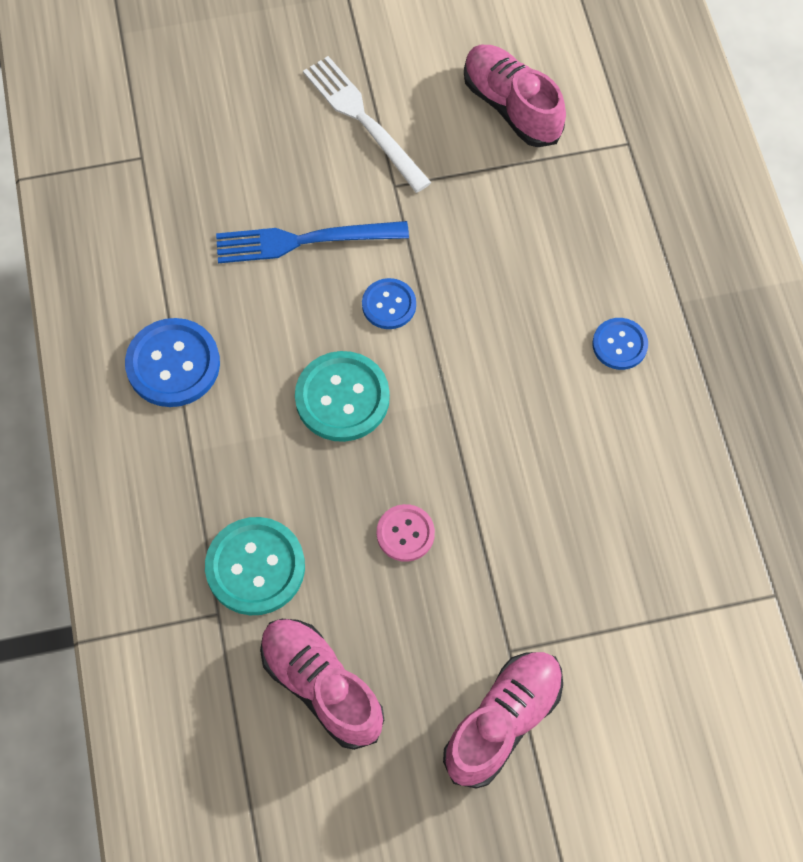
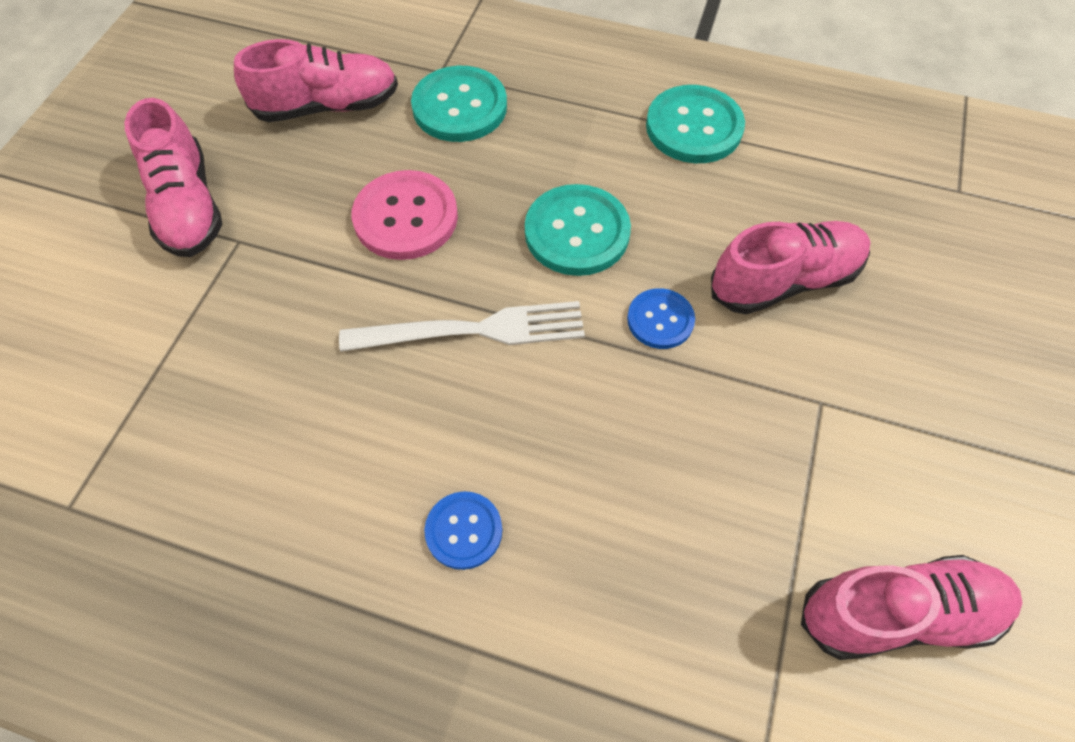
camera: 120 degrees right, 5 degrees down
(173, 364) = (694, 127): blue button -> turquoise button
(303, 241) = (784, 281): blue fork -> pink shoe
(363, 120) = (938, 416): white fork -> white fork (473, 330)
(405, 533) = (406, 217): pink button -> pink button, size x1.69

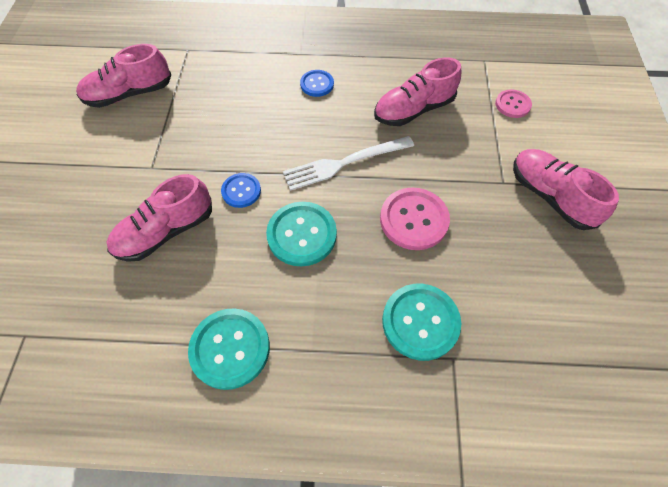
camera: 165 degrees right, 0 degrees up
(106, 376) = (512, 105): none -> pink button
(327, 106) = (518, 296): pink shoe -> pink shoe (413, 110)

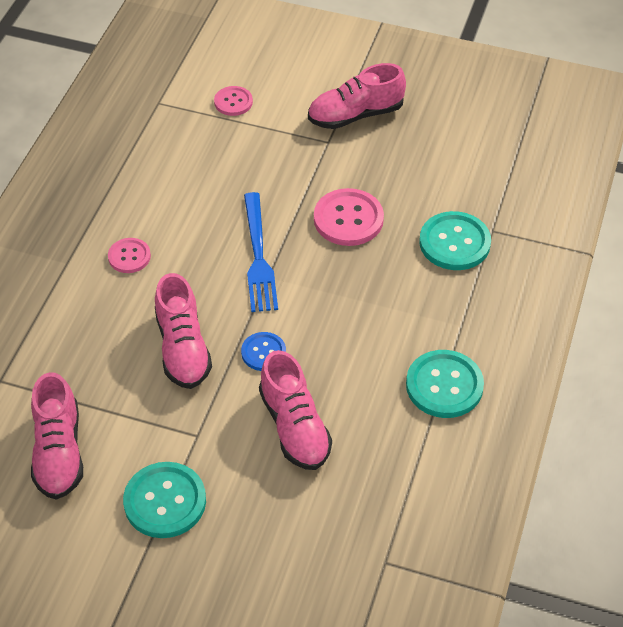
camera: 75 degrees left, 10 degrees down
(302, 235) = (337, 310): turquoise button -> turquoise button (165, 501)
(317, 84) = (129, 256): blue button -> pink button
(344, 163) = (258, 257): white fork -> blue fork
(413, 110) = (207, 181): pink shoe -> pink shoe (183, 348)

